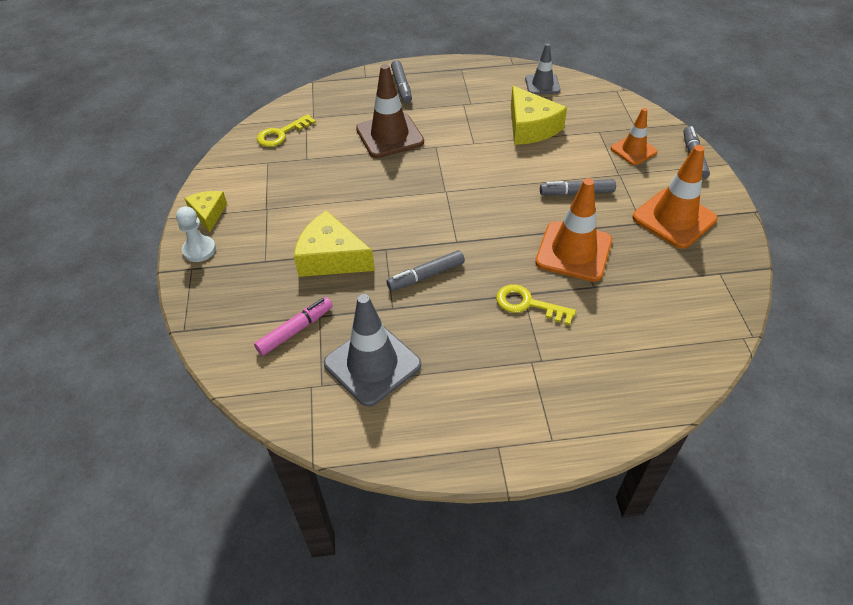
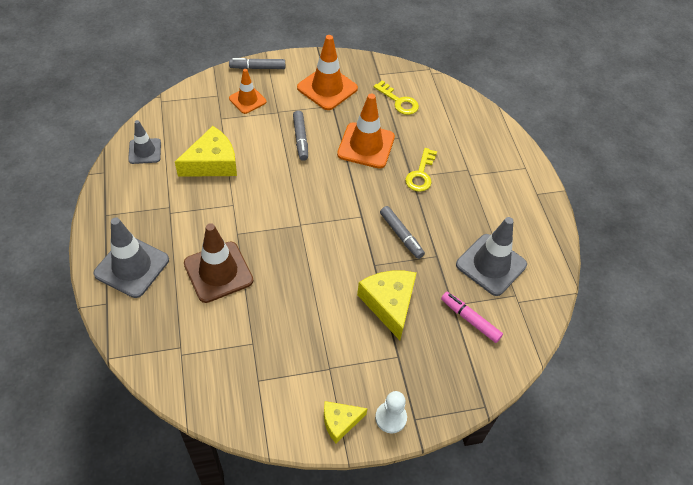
camera: 100 degrees left, 5 degrees up
(281, 134) = (209, 374): yellow key -> yellow key (399, 101)
(331, 258) = (389, 304): yellow cheese -> yellow cheese turned 150 degrees clockwise
(401, 86) = (132, 266): grey marker -> grey traffic cone

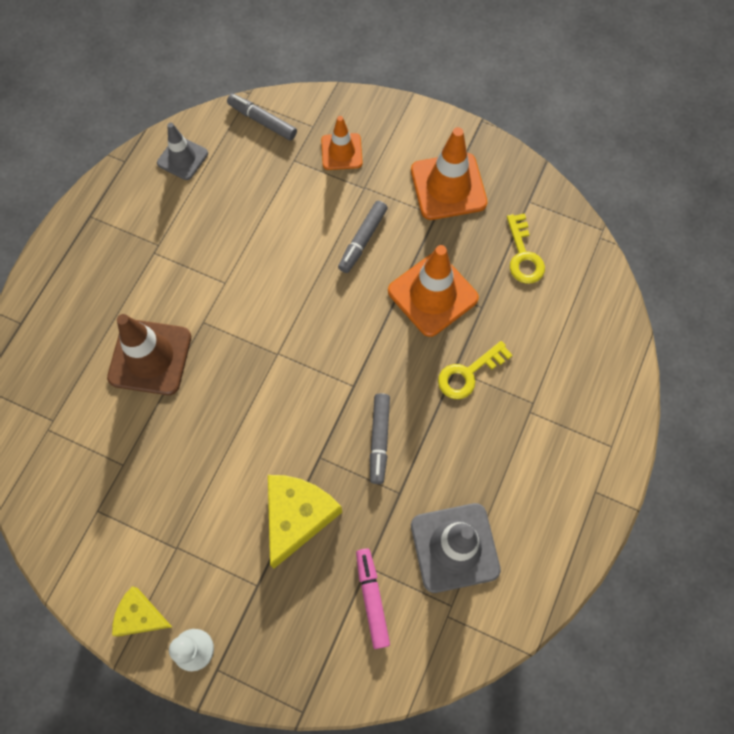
camera: 40 degrees right, 15 degrees up
(132, 266) = (72, 295): grey traffic cone -> none
(212, 163) = (241, 215): yellow cheese -> none
(258, 68) = (387, 112): grey marker -> grey marker (262, 121)

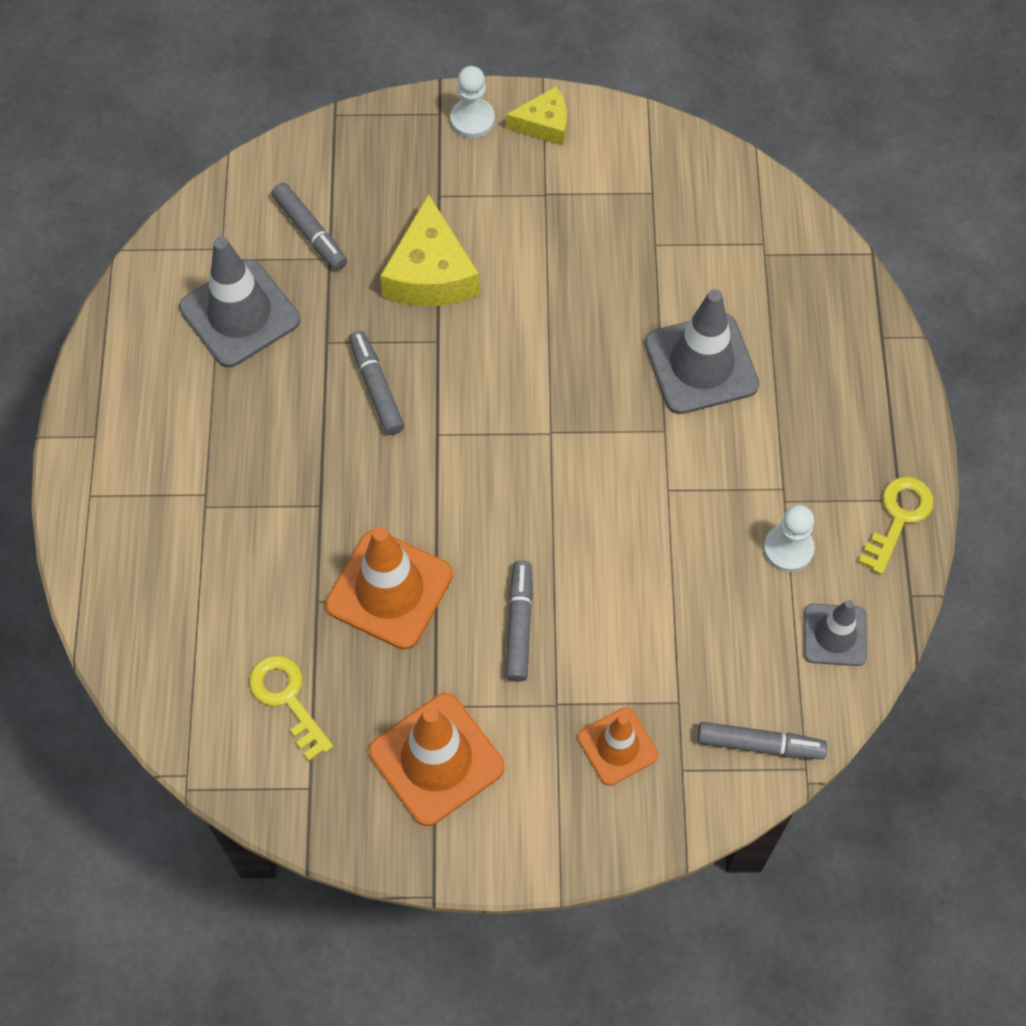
camera: 155 degrees right, 5 degrees down
(150, 357) = (701, 364): brown traffic cone -> grey traffic cone
(175, 216) = (788, 549): none -> white pawn
(372, 599) = (310, 231): pink marker -> grey marker
(468, 373) = (300, 508): yellow key -> yellow key (898, 518)

